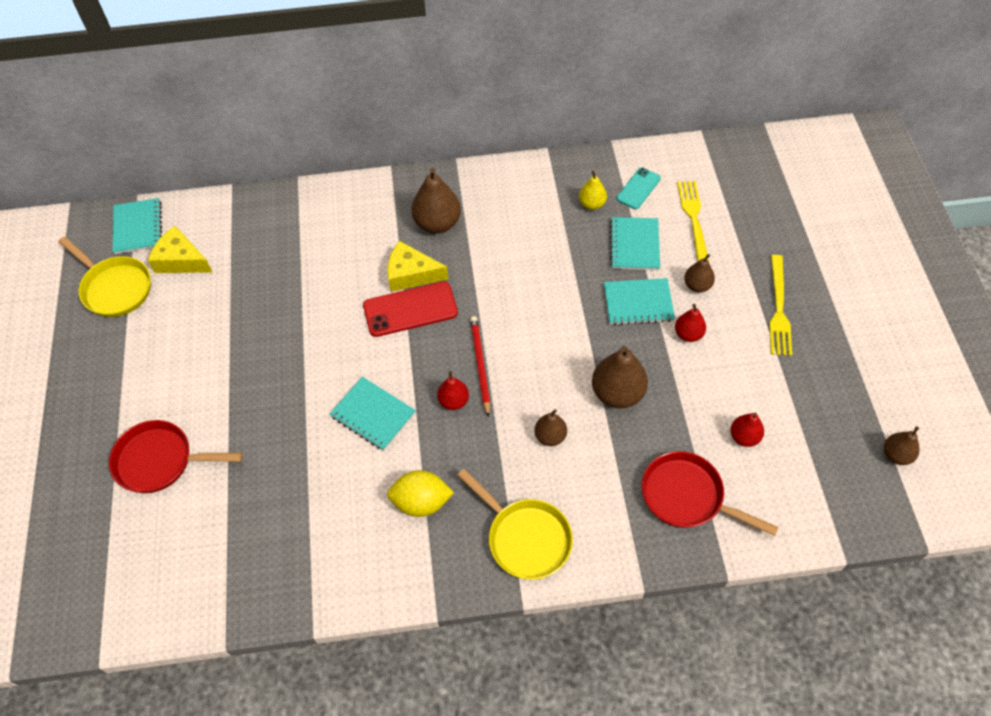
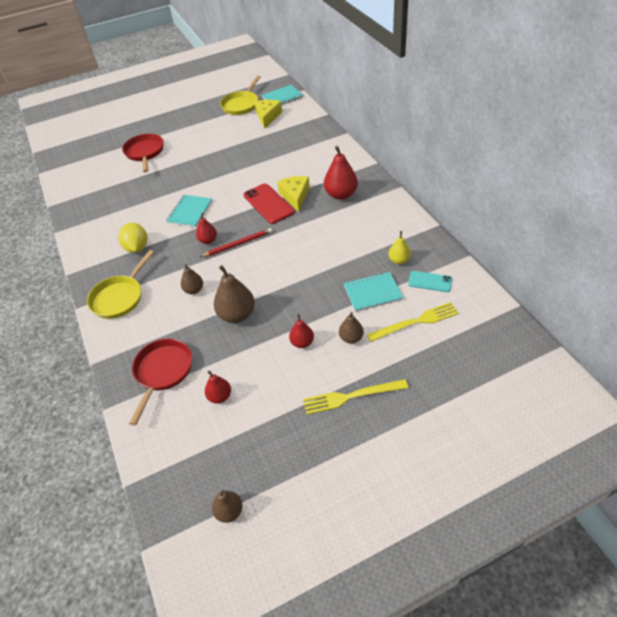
camera: 75 degrees right, 10 degrees down
(437, 223) = (341, 195): brown pear -> red pear
(638, 303) = (319, 307): turquoise notebook -> none

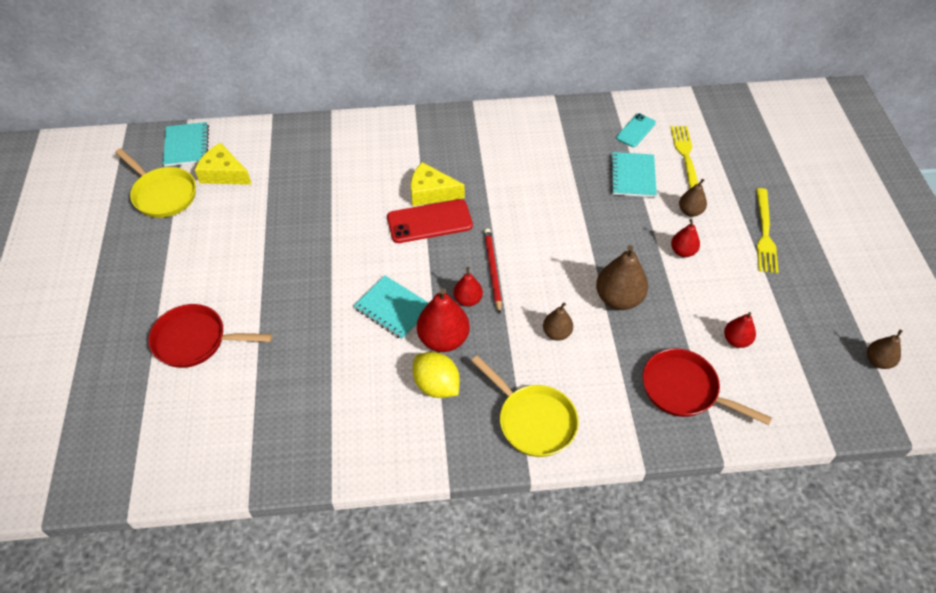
camera: 75 degrees left, 5 degrees up
(137, 247) = (436, 385): yellow lemon -> yellow lemon turned 45 degrees clockwise
(341, 195) = (455, 152): red pear -> red pear (443, 339)
(399, 260) = (594, 141): yellow pear -> none

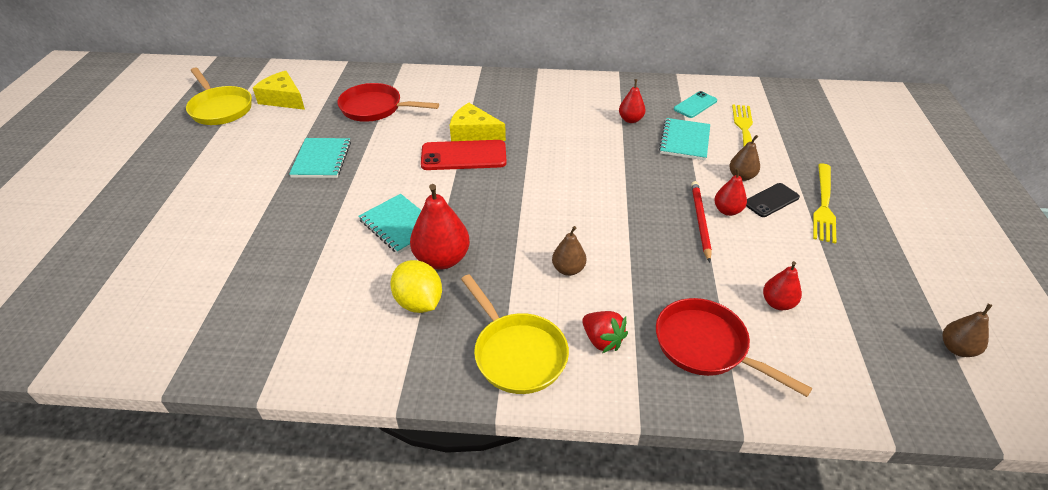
camera: 10 degrees right, 10 degrees down
(186, 145) = (260, 76): turquoise notebook -> turquoise notebook (321, 159)
(195, 340) = (188, 228): red pan -> red pan (375, 108)
(468, 300) = (480, 226): red pear -> red pear (630, 120)
(492, 270) = (515, 203): red pencil -> red pencil (700, 221)
(600, 397) = (602, 340): none -> red strawberry
(618, 298) = (646, 245): brown pear -> none
(719, 235) = (771, 200): none -> black phone

